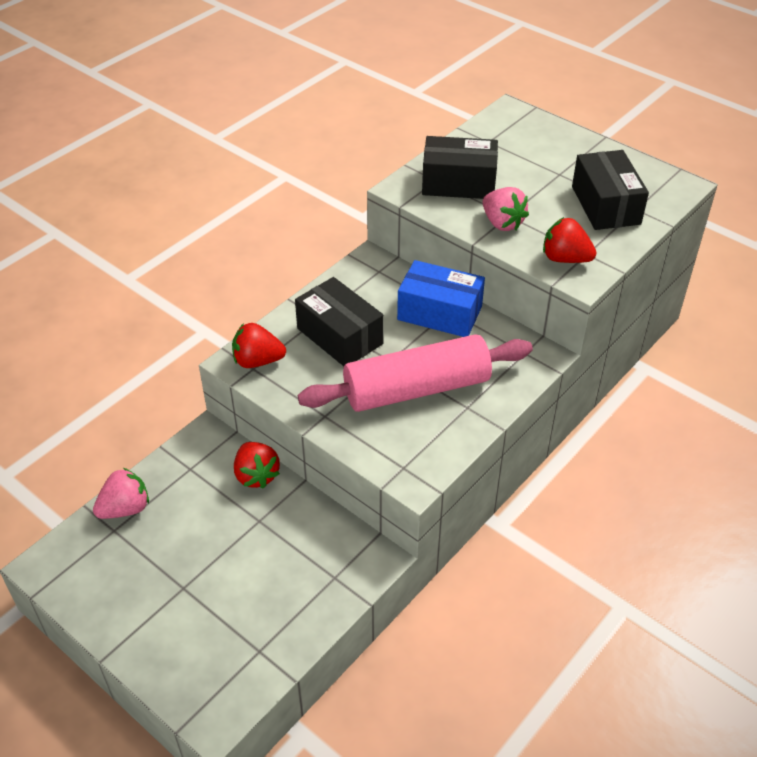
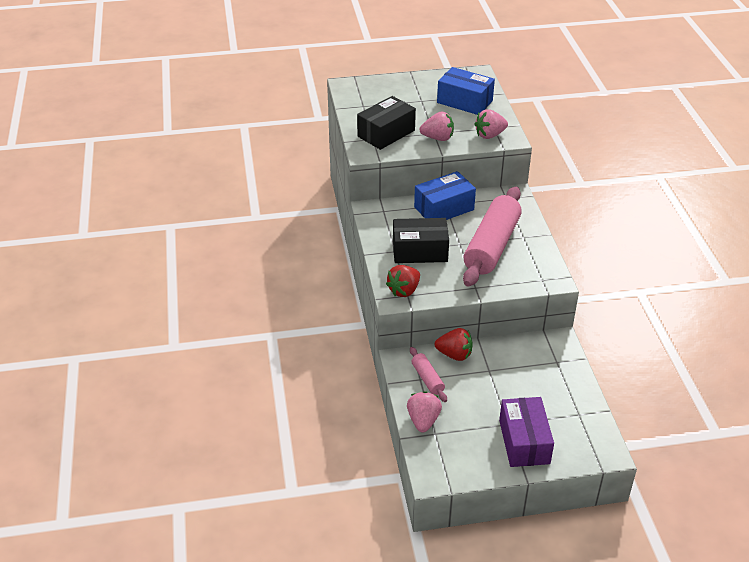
camera: 50 degrees left, 5 degrees down
(165, 620) = (524, 442): none -> purple box
(195, 475) = (427, 379): none -> pink rolling pin
(565, 259) = (489, 135): red strawberry -> pink strawberry
(605, 205) = (464, 102): black box -> blue box

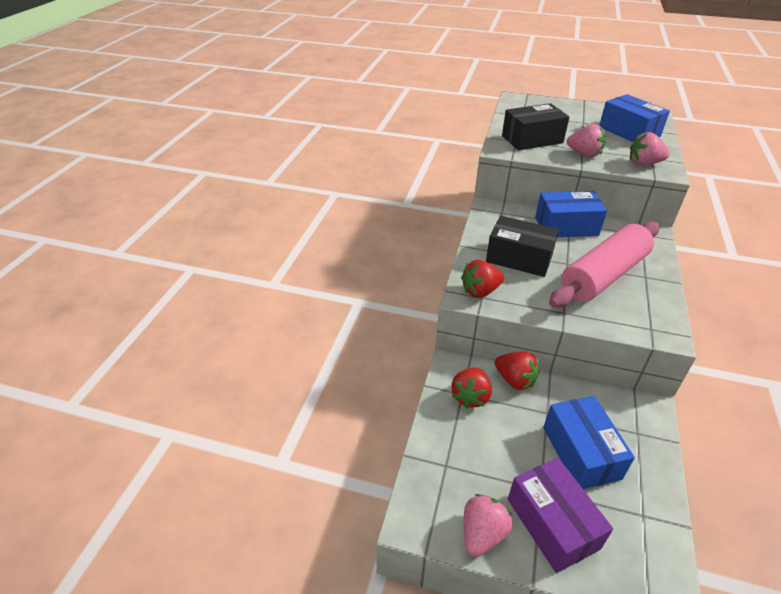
camera: 25 degrees right, 0 degrees up
(423, 420) = (440, 444): pink strawberry -> pink strawberry (482, 533)
(427, 379) = (470, 396): pink rolling pin -> red strawberry
(524, 389) = (581, 452): none -> blue box
(524, 442) = (552, 523): purple box -> purple box turned 45 degrees counterclockwise

